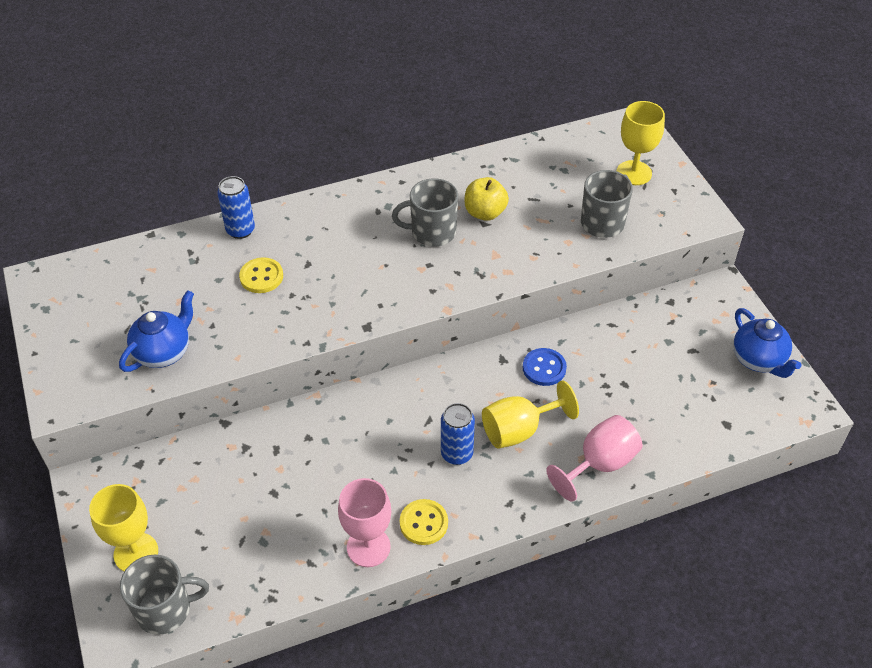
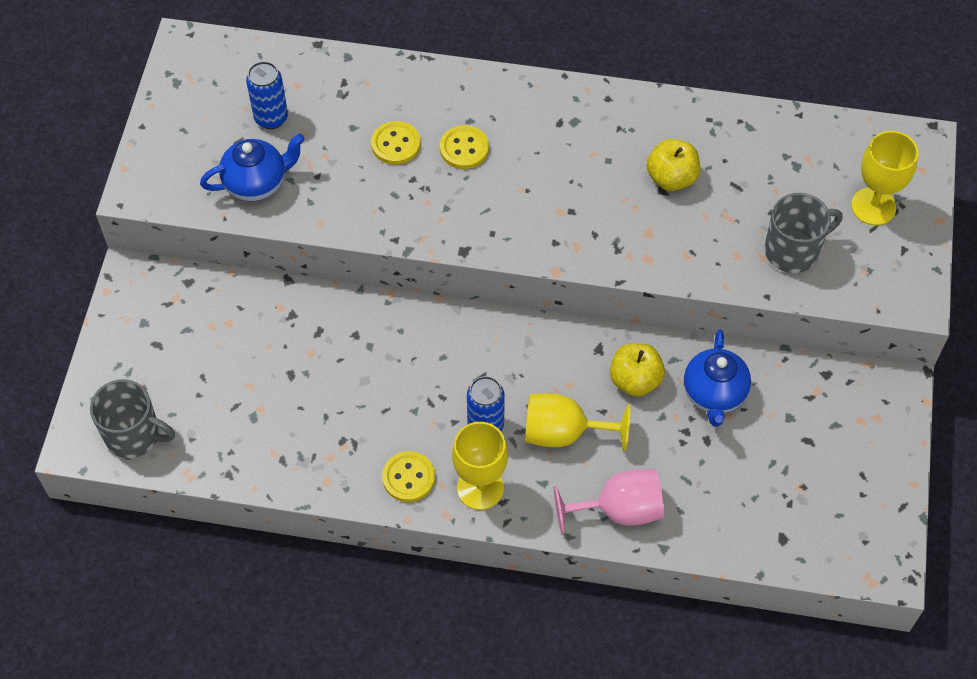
camera: 30 degrees right, 10 degrees up
(136, 553) = (138, 368): yellow goblet -> yellow goblet (480, 488)
(240, 230) = (407, 80): blue can -> blue can (271, 118)
(317, 257) = (464, 148): none -> yellow button
(368, 547) = (343, 473): pink goblet -> none
(432, 232) = (599, 174): grey mug -> none
(544, 368) = (635, 380): blue button -> yellow apple
(758, 360) = (873, 488): blue teapot -> blue teapot (714, 394)

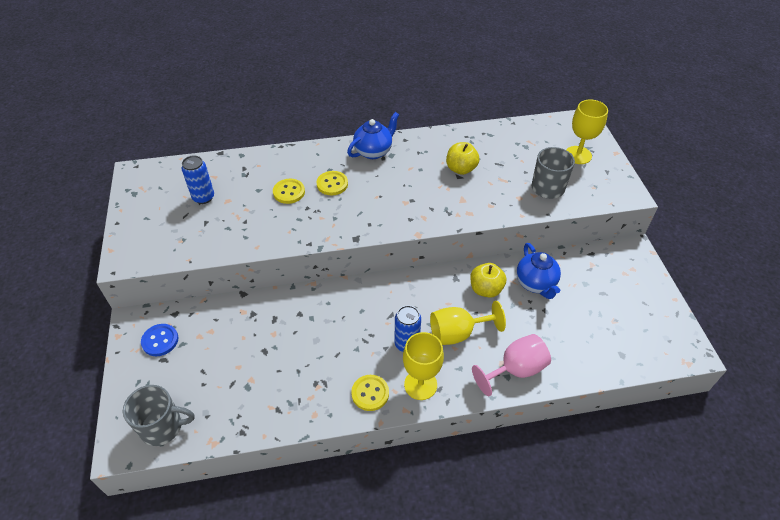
camera: 20 degrees left, 10 degrees down
(159, 316) = (160, 341): none -> blue button
(257, 183) = (206, 235): blue teapot -> blue teapot (373, 151)

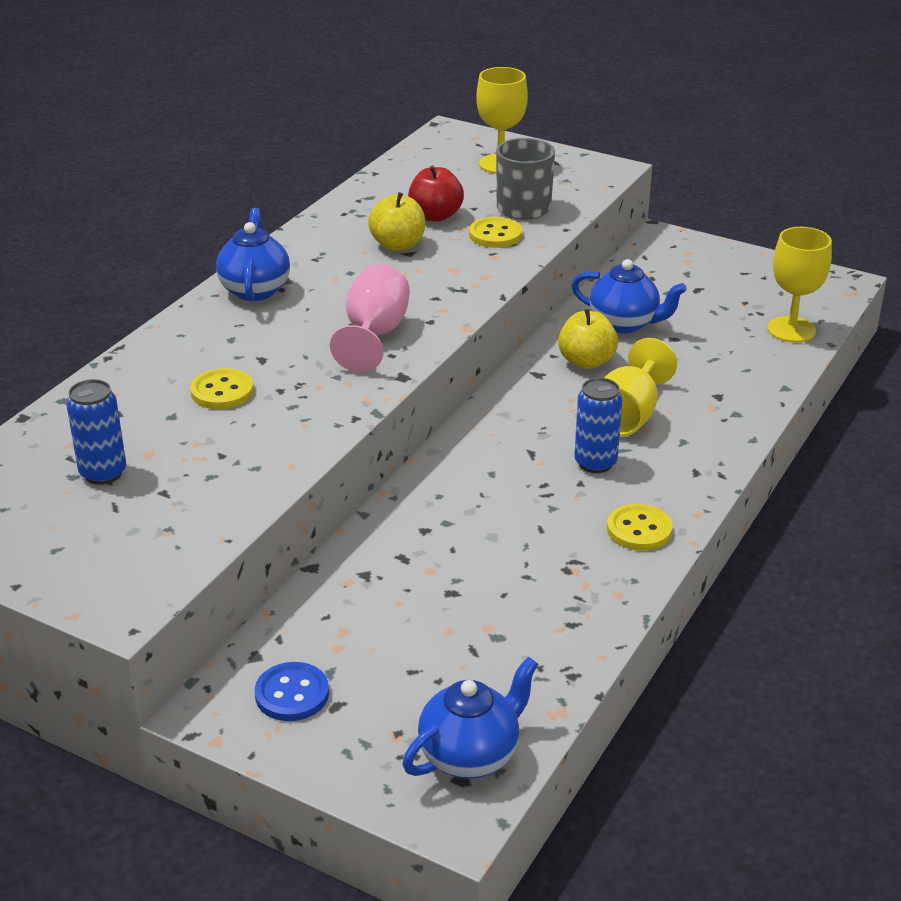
camera: 50 degrees left, 15 degrees down
(163, 427) = (470, 755): grey mug -> blue teapot
(332, 184) = (266, 349): yellow button -> yellow button (495, 235)
(420, 385) = (673, 483): yellow goblet -> yellow goblet (791, 329)
(501, 164) = (435, 216): none -> red apple
(515, 370) = (733, 403): pink goblet -> pink goblet (374, 335)

